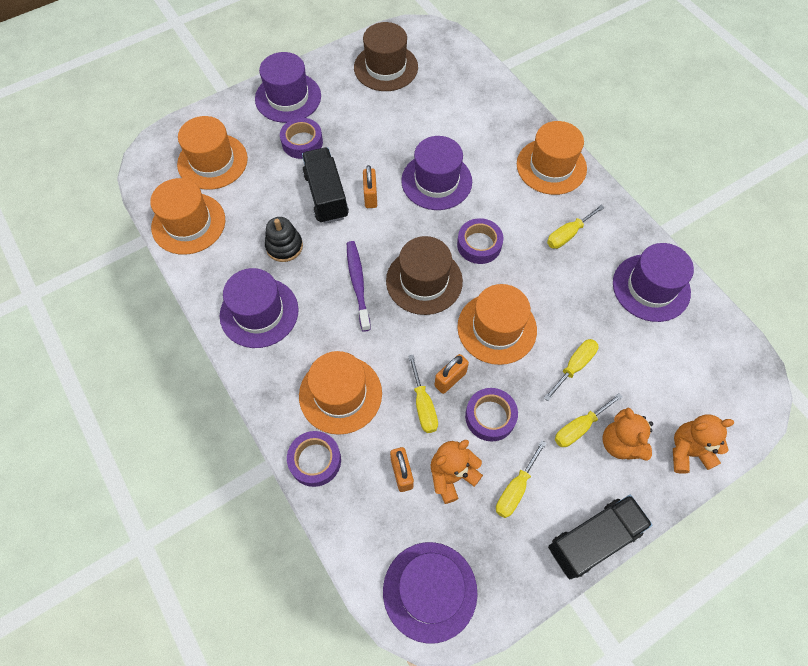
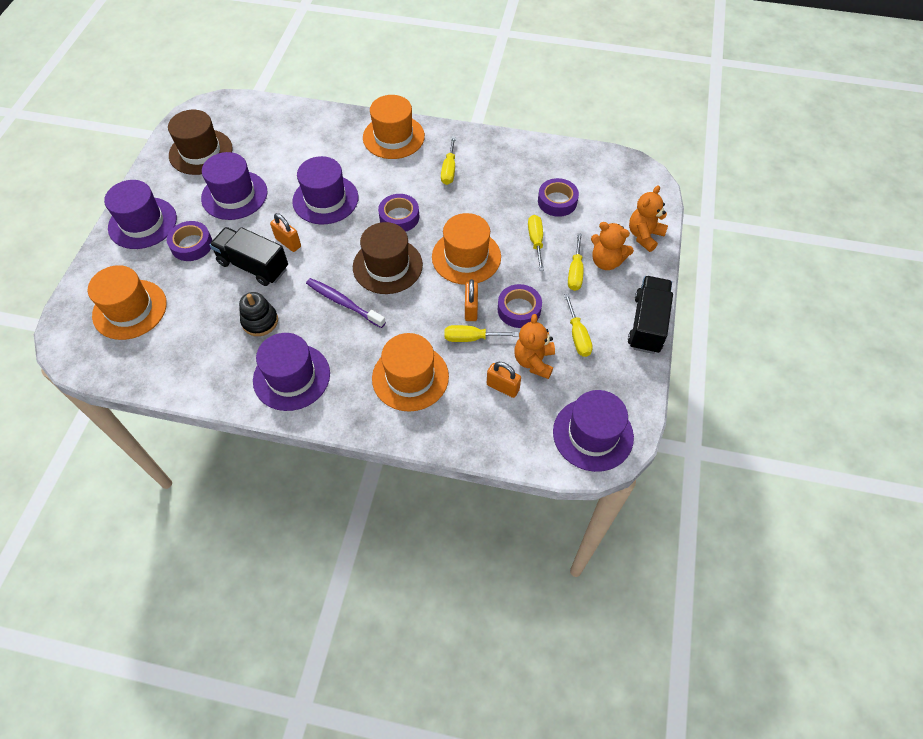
camera: 45 degrees left, 5 degrees down
(188, 223) = (161, 365): orange hat -> none
(315, 460) = (439, 429): purple tape -> purple tape (557, 201)
(423, 405) = (471, 338): yellow screwdriver -> yellow screwdriver turned 150 degrees clockwise
(651, 287) = (530, 164): purple hat -> purple hat (234, 195)

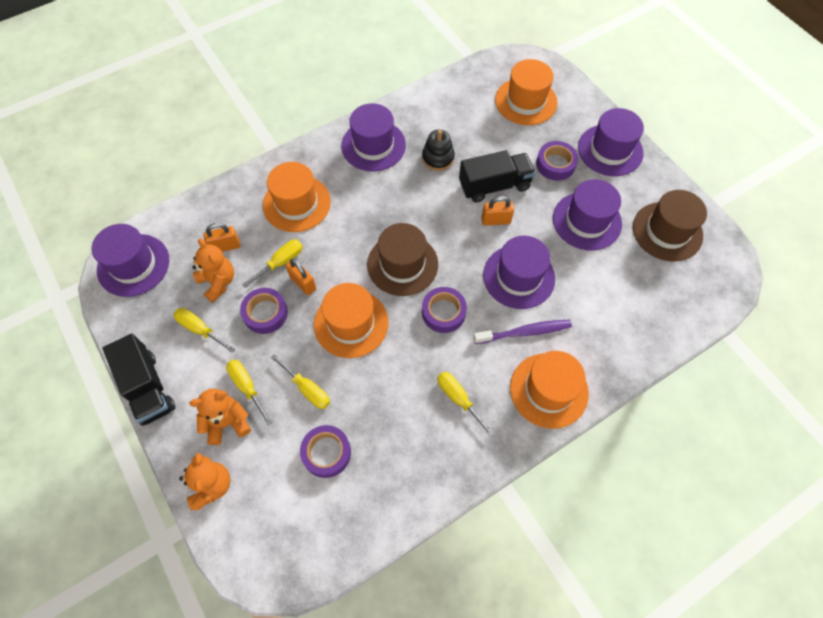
camera: 135 degrees right, 5 degrees up
(343, 303) = (400, 213): purple toothbrush -> purple toothbrush (524, 332)

